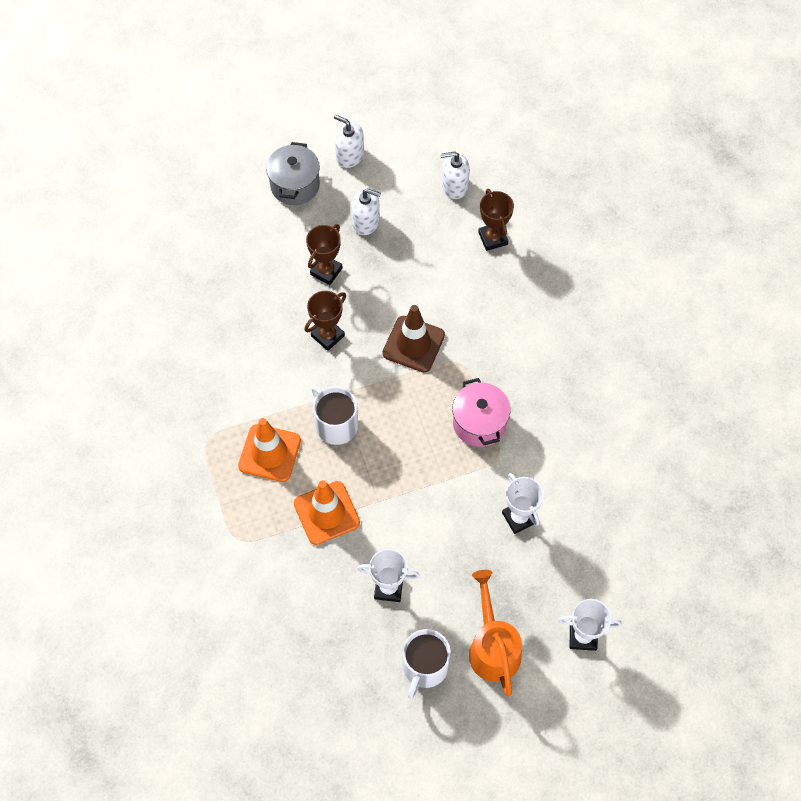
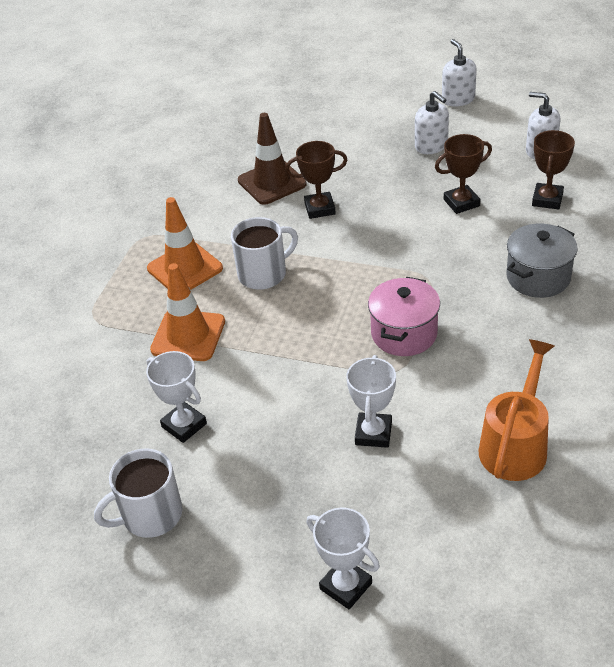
camera: 40 degrees right, 20 degrees down
(295, 185) = (390, 102): grey pot -> grey pot (538, 277)
(326, 271) = (362, 165): brown trophy -> brown trophy (461, 203)
(336, 424) = (263, 274): white mug -> white mug turned 60 degrees clockwise
(413, 344) = (394, 246): brown traffic cone -> brown traffic cone (272, 182)
(492, 646) = (237, 537): orange watering can -> orange watering can (515, 444)

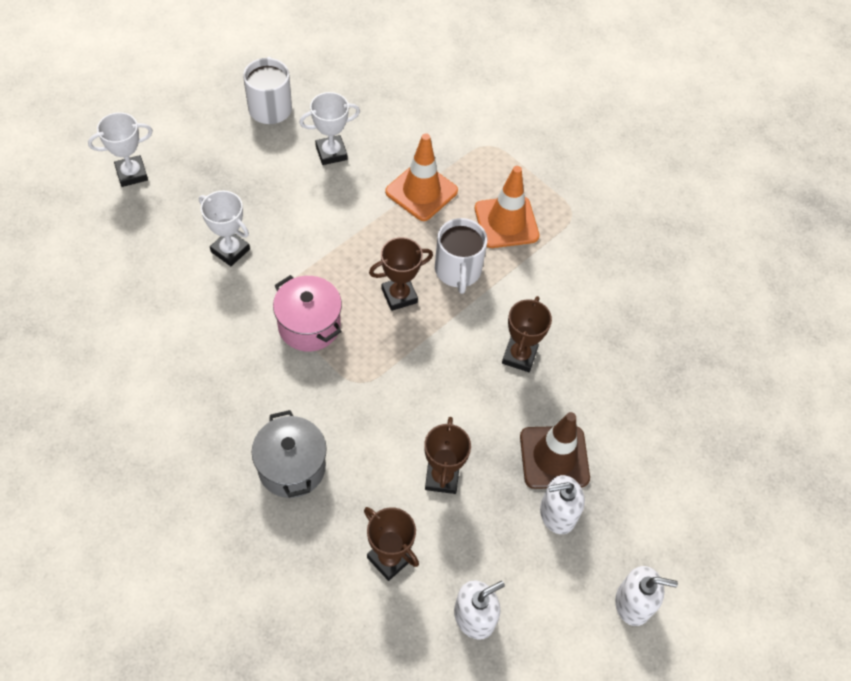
camera: 110 degrees right, 15 degrees up
(272, 182) = (589, 340): brown traffic cone -> brown traffic cone (554, 457)
(321, 295) = (399, 295): none -> brown trophy
(515, 444) = (145, 327): orange watering can -> none

